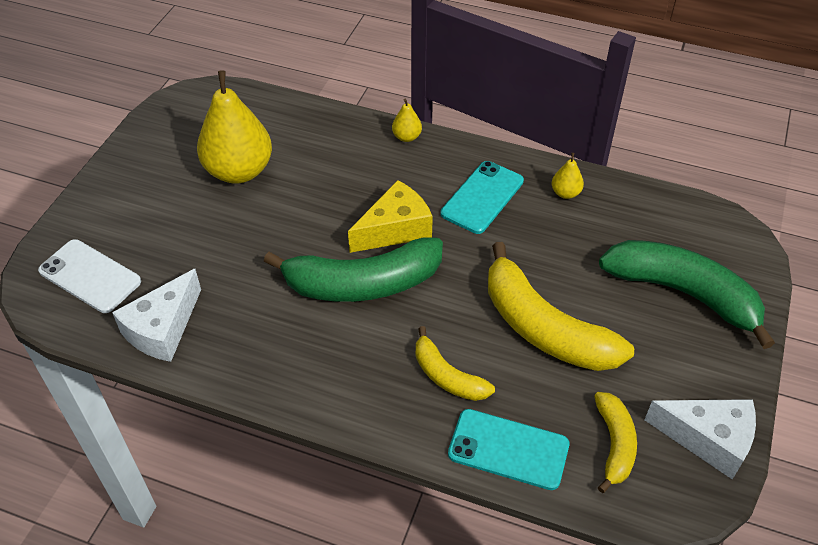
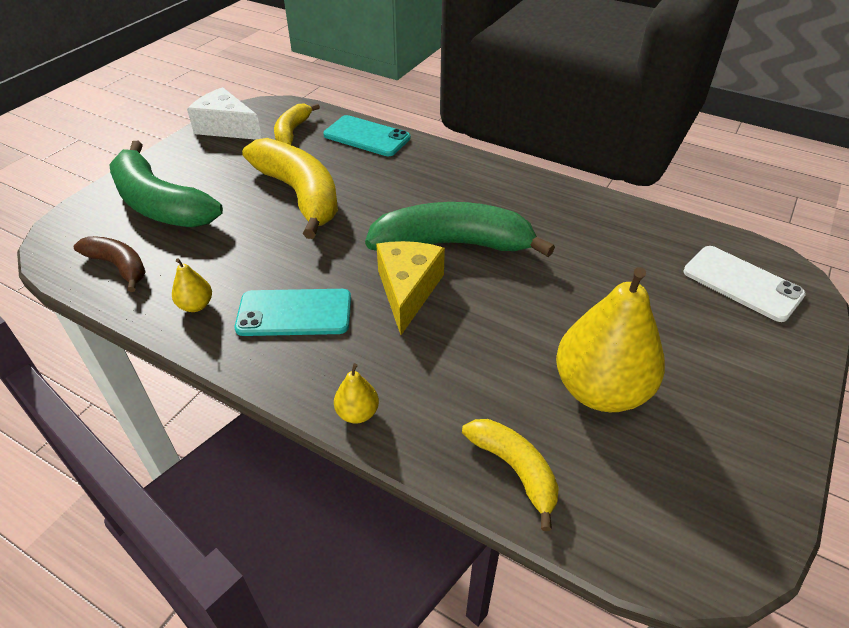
camera: 170 degrees left, 5 degrees down
(163, 329) = (645, 230): white cheese -> none
(395, 229) = (408, 290): yellow cheese -> yellow cheese turned 120 degrees clockwise
(447, 376) = (395, 175): yellow banana -> yellow banana (515, 470)
(482, 197) = (294, 313): turquoise phone -> turquoise phone turned 45 degrees clockwise
(659, 218) = (119, 266): none -> brown banana

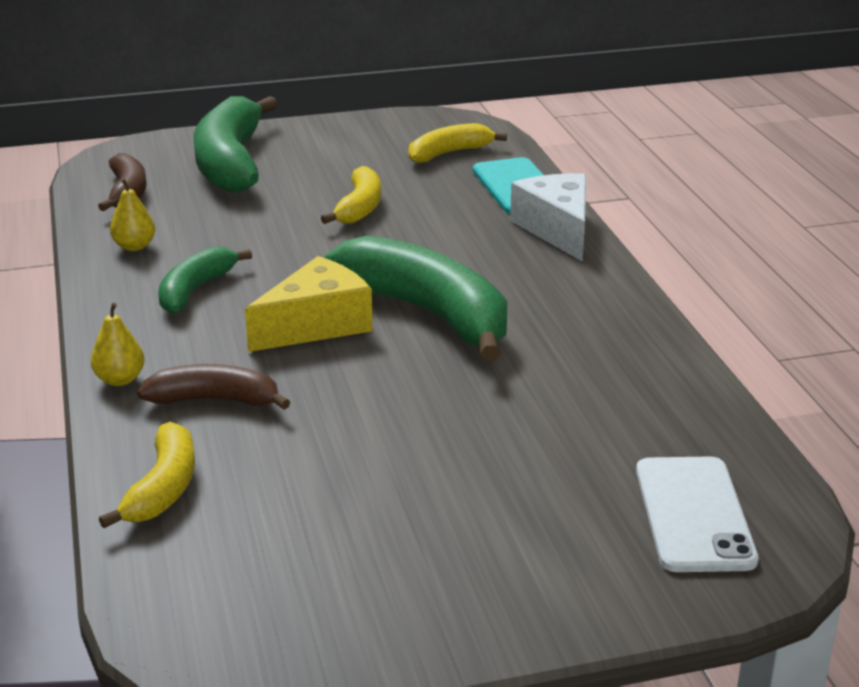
camera: 45 degrees right, 15 degrees down
(226, 128) = (392, 125): white cheese -> white cheese (557, 229)
(294, 313) = (195, 290): turquoise phone -> green banana
(300, 195) = (359, 207): yellow banana -> yellow banana, size x0.54
(439, 384) = (215, 400): none -> brown banana
(600, 390) = (343, 490): yellow pear -> none

